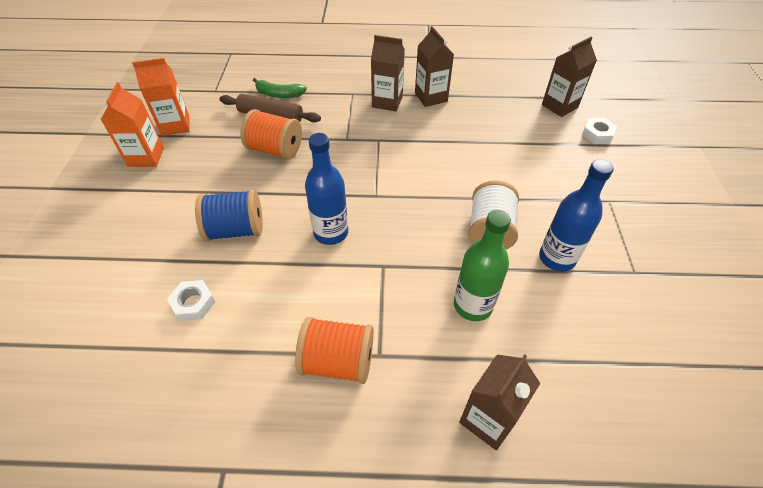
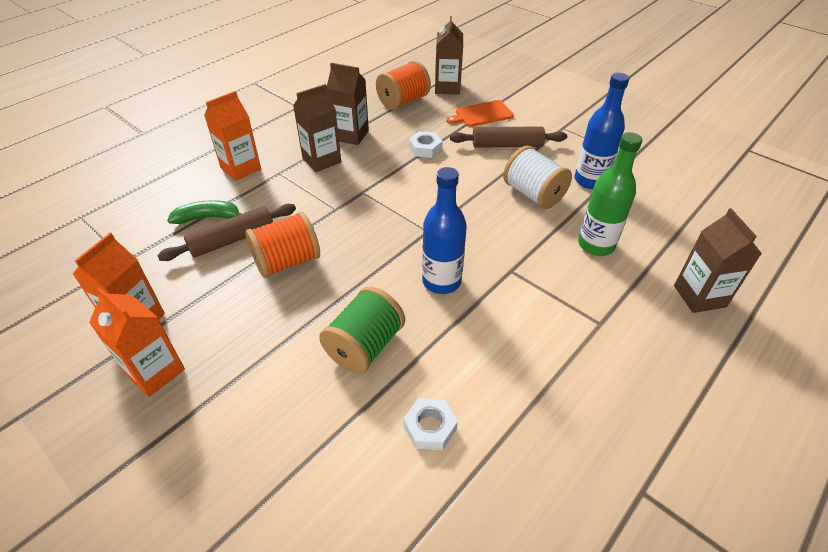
camera: 50 degrees left, 5 degrees down
(235, 230) = (364, 346): blue spool -> green spool
(279, 94) = (208, 217): green banana -> green banana turned 150 degrees counterclockwise
(336, 76) = (241, 168): none -> orange carton
(338, 361) = (586, 352): orange spool -> orange spool (403, 101)
(533, 180) = (507, 145): none -> brown rolling pin
(553, 144) = (481, 114): none -> orange cutting board
(597, 134) = (496, 92): white nut -> white nut (425, 148)

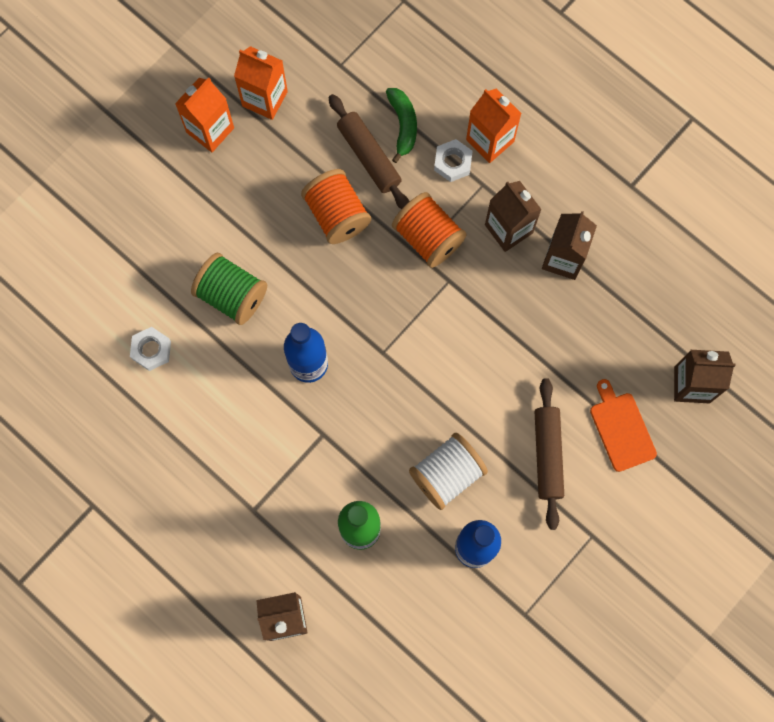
camera: 90 degrees right, 30 degrees up
(403, 101) = (650, 322): orange spool -> orange spool (428, 237)
(425, 148) = (537, 351): white nut -> white nut (453, 163)

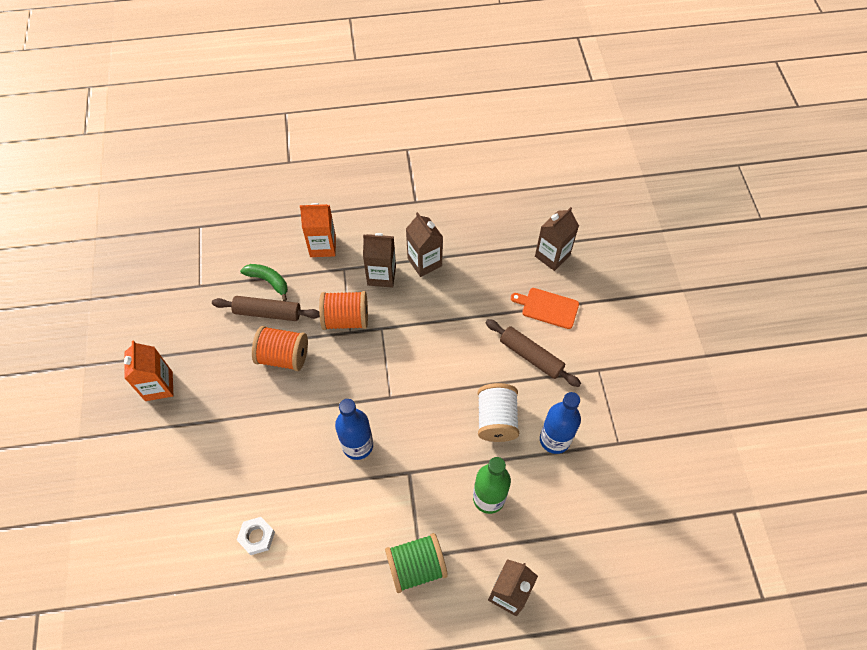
camera: 50 degrees left, 15 degrees down
(232, 295) = (271, 456): green spool -> green spool (416, 566)
(265, 99) = (174, 340): orange carton -> none
(453, 163) = (316, 273): white nut -> none

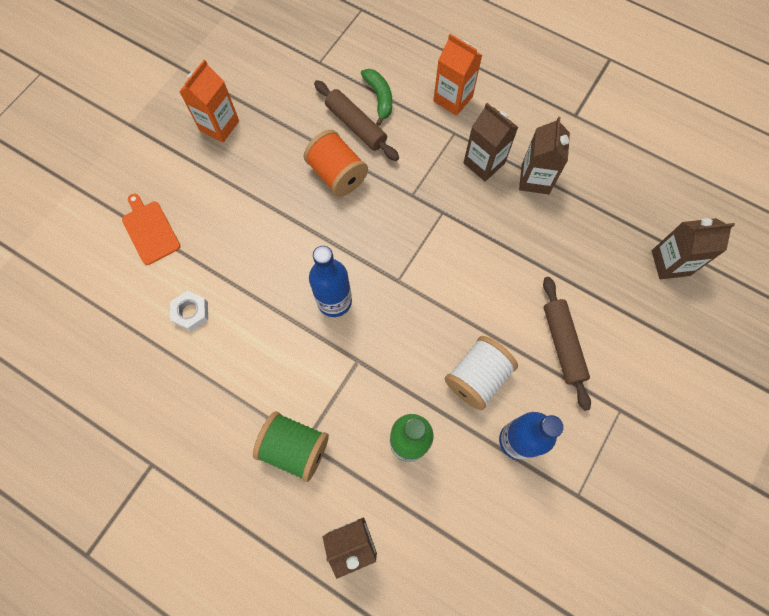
camera: 40 degrees right, 10 degrees up
(346, 319) = (418, 180): orange spool -> none
(547, 307) = (620, 310): orange cutting board -> orange cutting board (150, 230)

